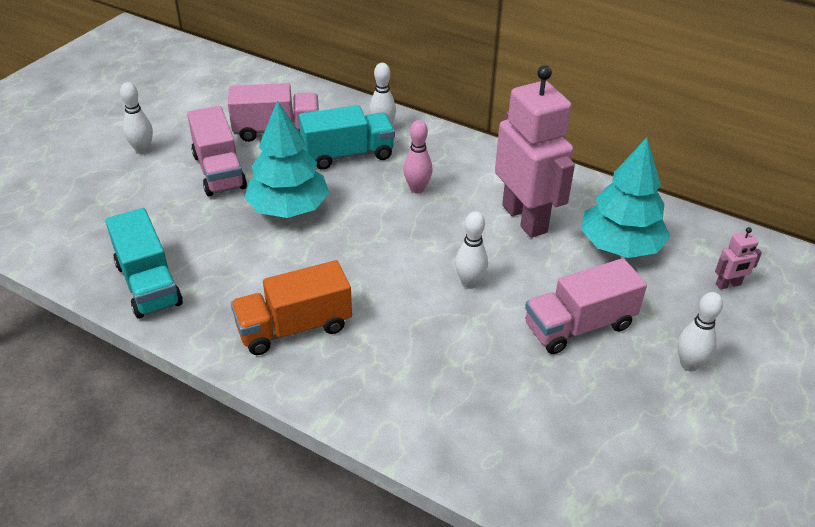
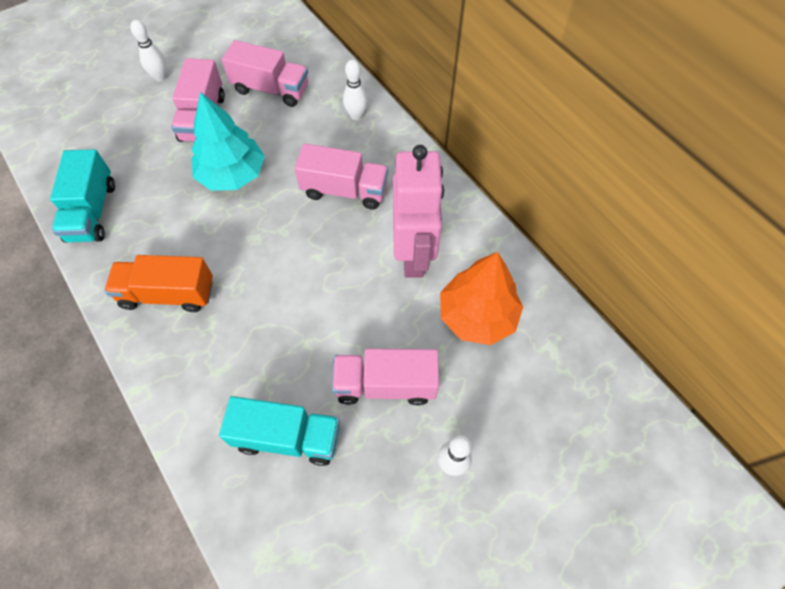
camera: 25 degrees right, 20 degrees up
(348, 155) = (311, 134): turquoise truck -> turquoise truck (287, 437)
(417, 189) = (344, 190): pink bowling pin -> pink truck
(469, 283) = (325, 304): white bowling pin -> none
(620, 246) = (477, 316): turquoise tree -> orange tree
(728, 285) = (546, 396): pink robot -> none

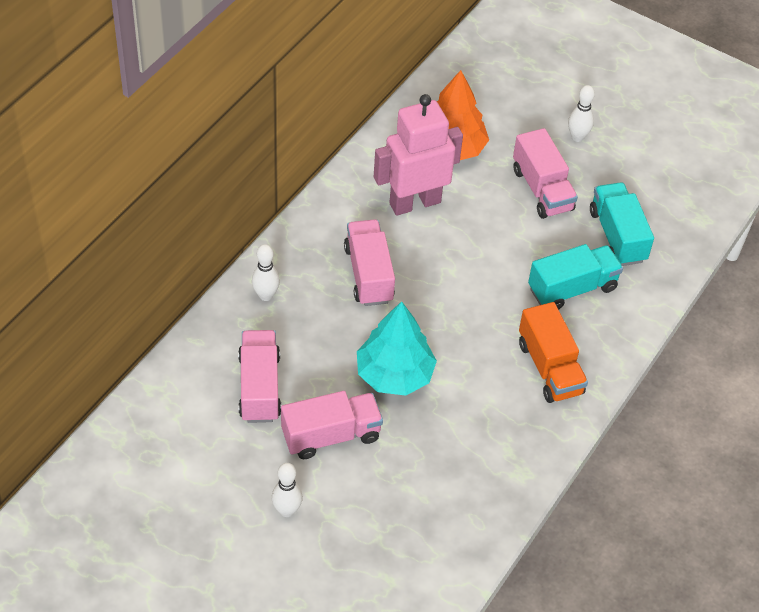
camera: 115 degrees left, 10 degrees down
(92, 212) = (500, 478): turquoise truck -> turquoise truck (572, 288)

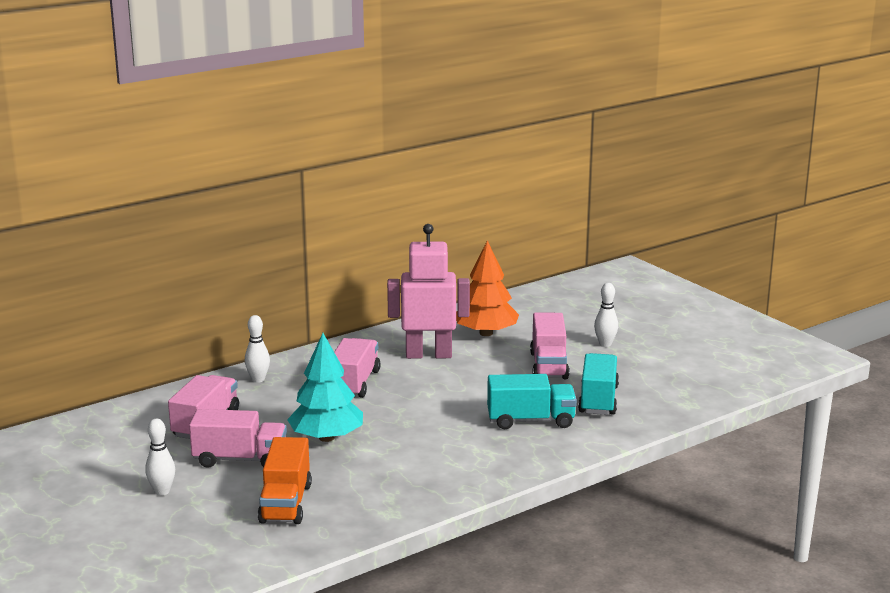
camera: 25 degrees right, 30 degrees down
(549, 368) = (470, 459): orange truck -> orange truck (285, 503)

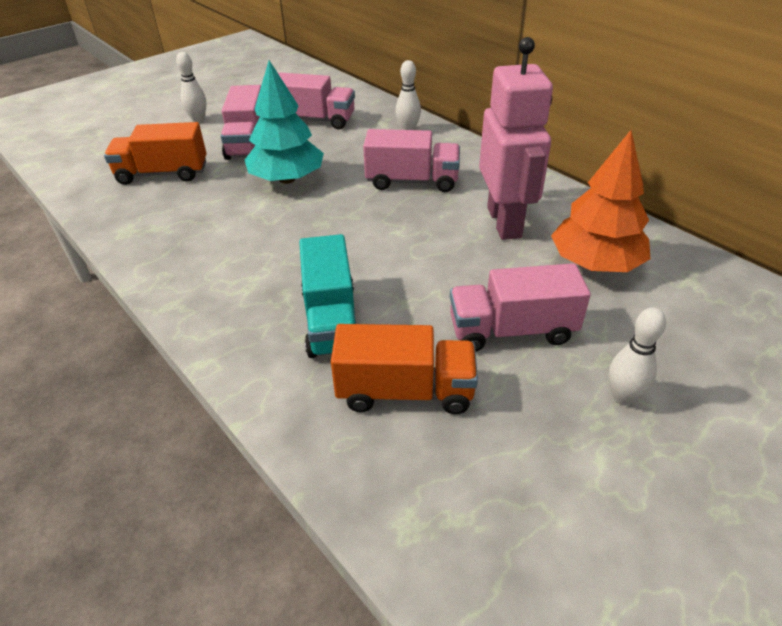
camera: 85 degrees right, 20 degrees up
(598, 400) = (405, 391): turquoise truck -> orange truck

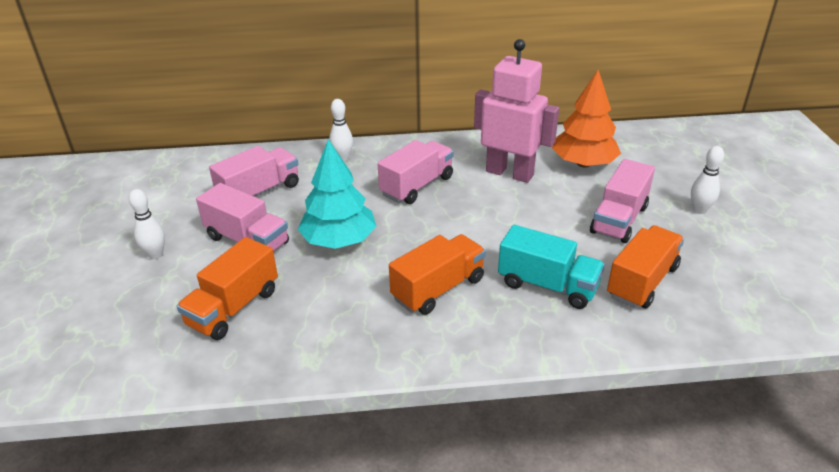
camera: 55 degrees left, 5 degrees down
(266, 255) = (438, 289): none -> orange truck

